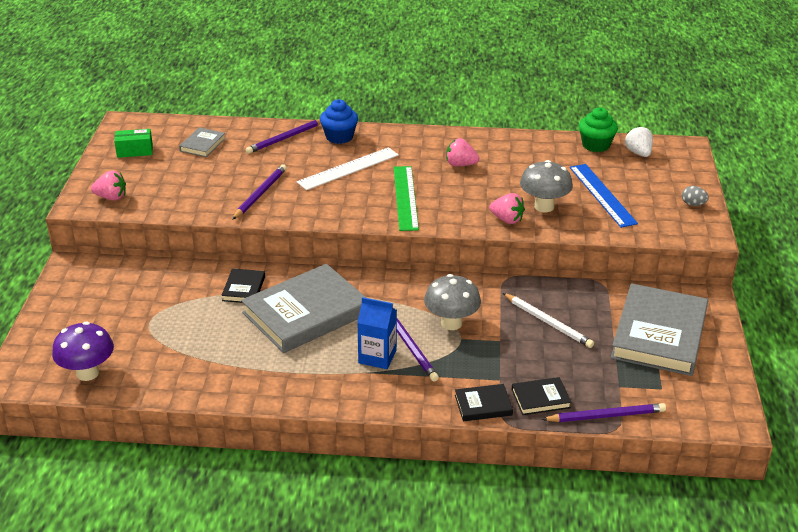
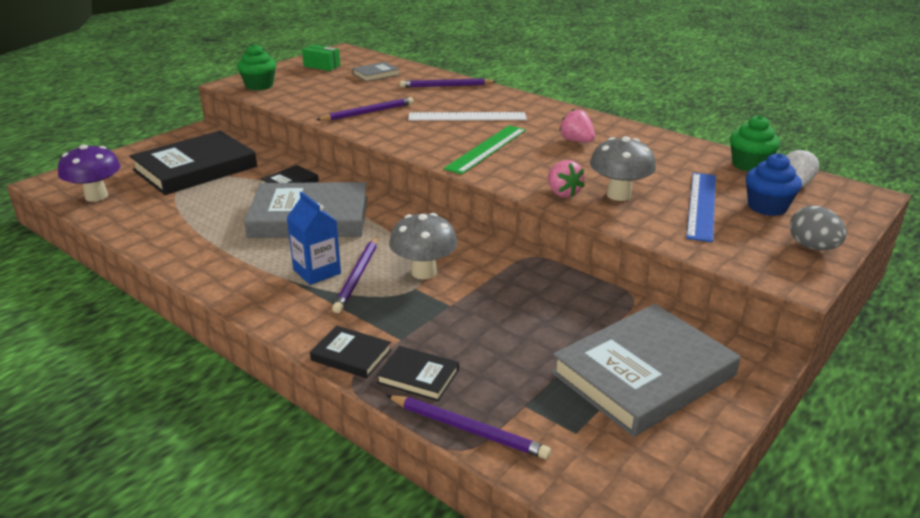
camera: 35 degrees right, 5 degrees down
(111, 197) = (259, 86): pink strawberry -> green cupcake
(135, 308) = (195, 168): none -> black book
(339, 137) = (492, 96): blue cupcake -> blue cupcake (767, 207)
(548, 322) = (524, 310): white pencil -> none
(693, 204) = (812, 247): grey egg -> grey egg, size x1.55

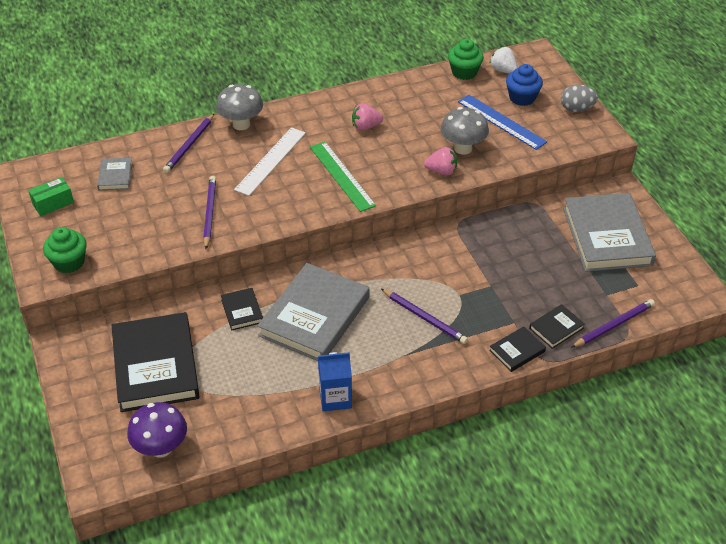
camera: 60 degrees left, 15 degrees up
(317, 272) = (403, 337): blue carton -> blue carton (335, 398)
(423, 272) = (442, 283): grey mushroom -> grey mushroom (241, 124)

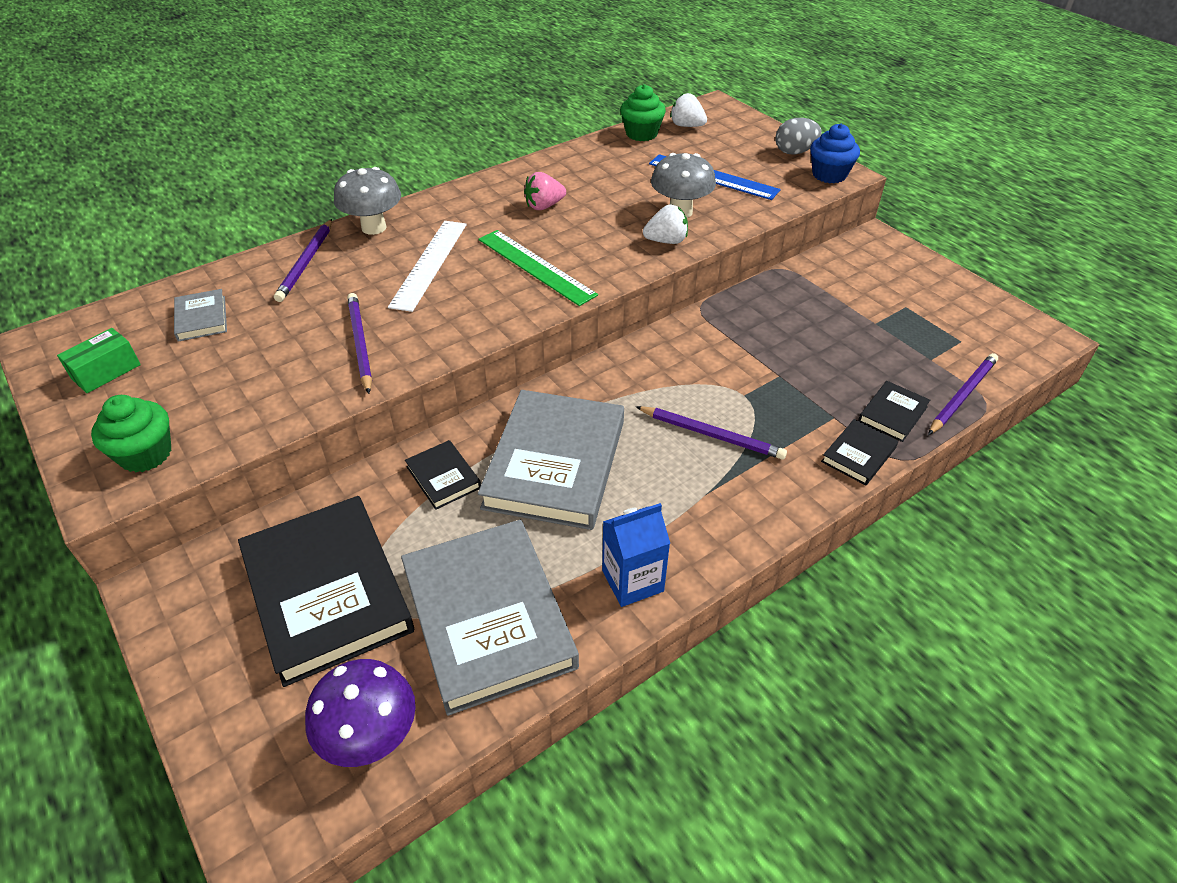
camera: 15 degrees left, 0 degrees up
(441, 171) = (666, 241): pink strawberry -> white strawberry
(522, 98) = (724, 150): blue cupcake -> blue cupcake (829, 175)
(607, 236) = (890, 291): grey book -> grey book (488, 618)

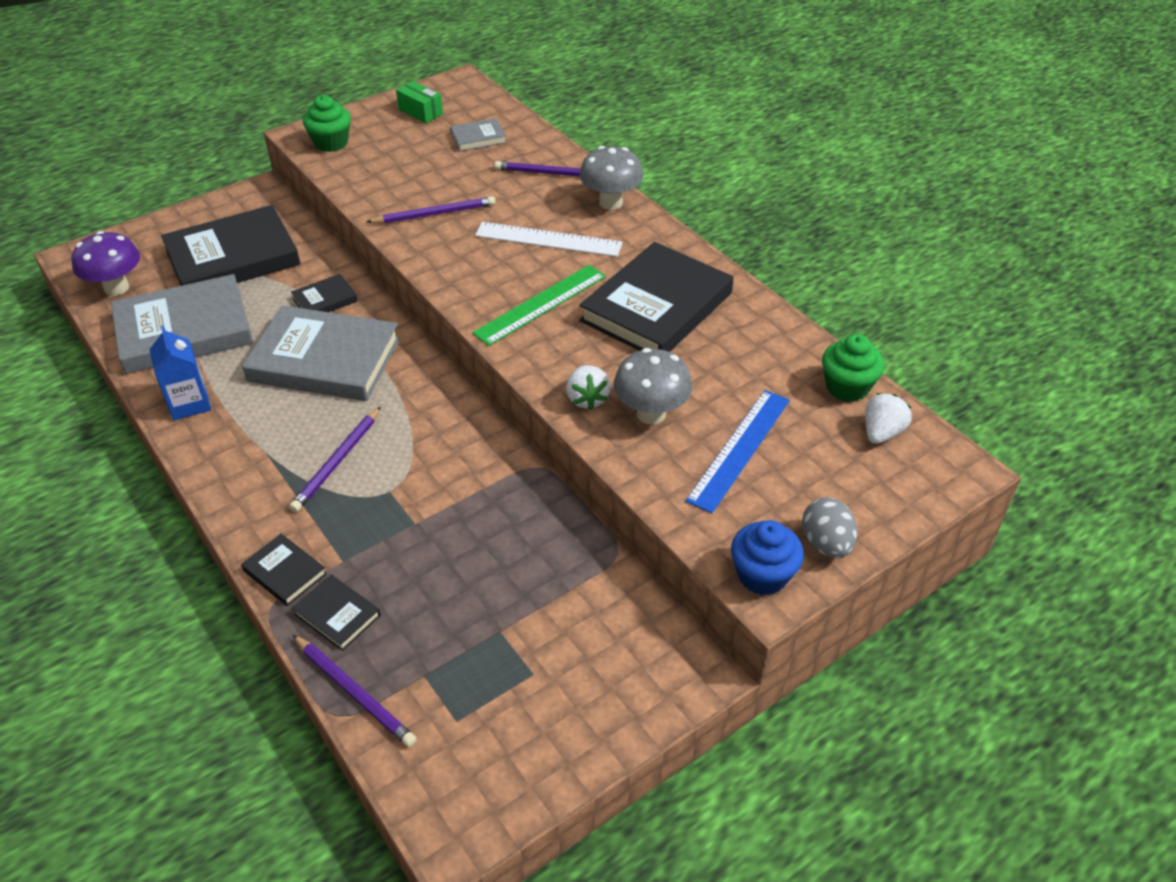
camera: 90 degrees right, 0 degrees up
(544, 206) = (656, 307): pink strawberry -> black book

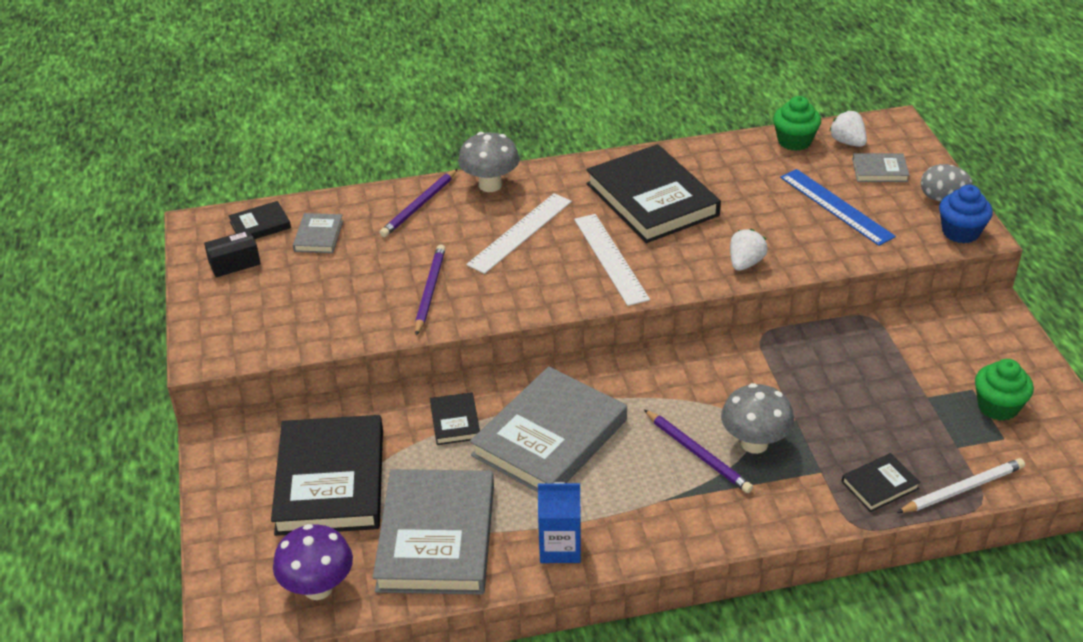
camera: 65 degrees left, 5 degrees down
(285, 572) = (820, 510): black book -> black book (260, 225)
(331, 143) = (240, 337): green cupcake -> green cupcake (998, 406)
(354, 692) = (962, 489): purple pencil -> white pencil
(420, 112) = (234, 263): green box -> black box
(540, 304) = (610, 258): green ruler -> white ruler
(587, 399) = (745, 263): white strawberry -> white strawberry turned 75 degrees counterclockwise
(651, 414) = (778, 236): grey mushroom -> grey mushroom (754, 443)
(842, 473) = (879, 170): none -> grey book

